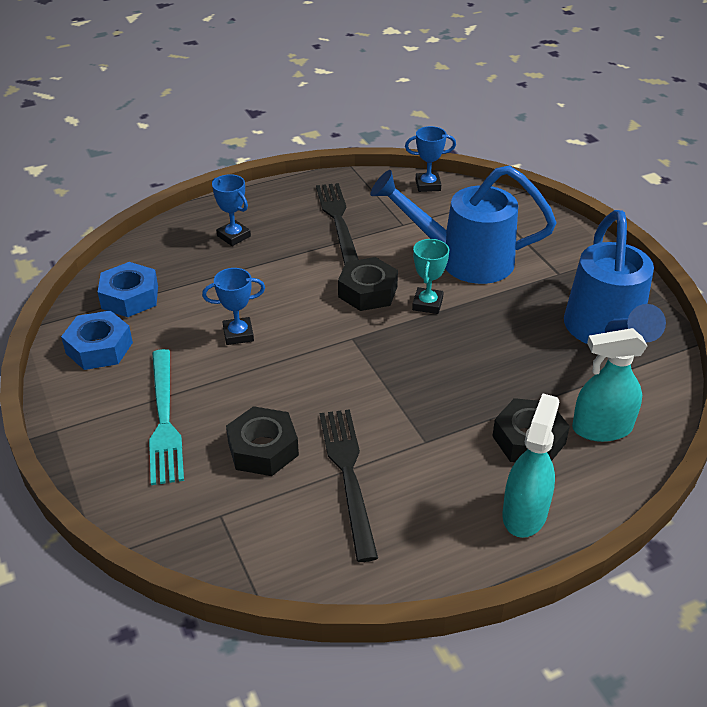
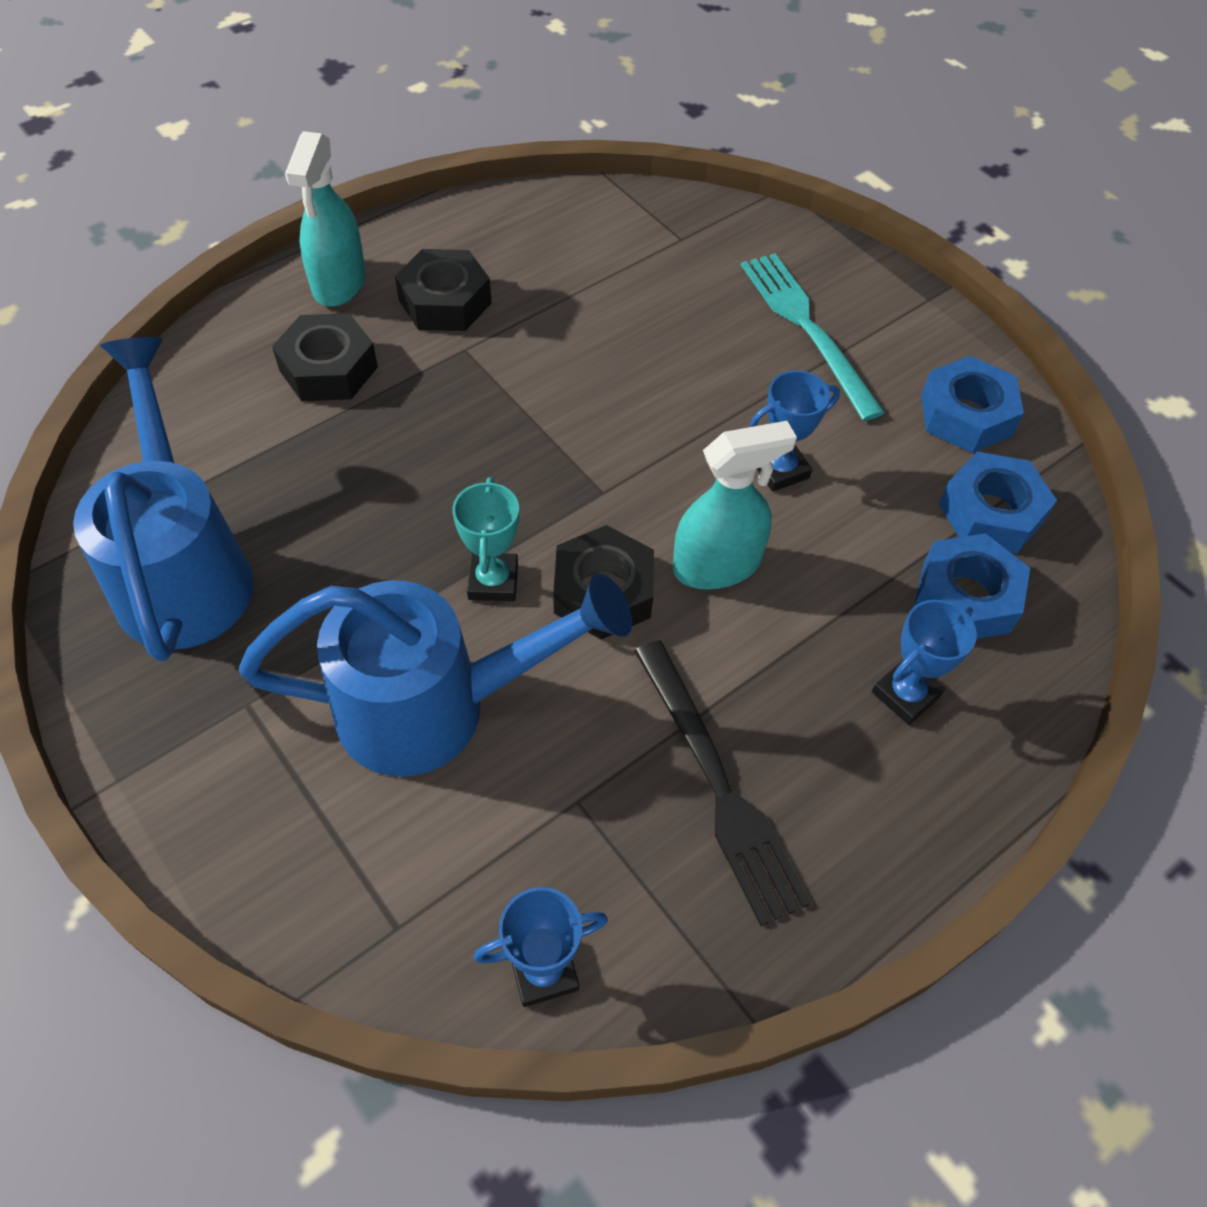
camera: 165 degrees right, 15 degrees up
(175, 265) = (966, 597): none -> blue nut
(234, 236) = (905, 694): blue trophy -> blue trophy turned 75 degrees counterclockwise
(263, 449) = (666, 311): black nut -> black nut (445, 302)
(348, 475) = (552, 295): black fork -> none
(601, 428) = (226, 398): turquoise spray bottle -> turquoise spray bottle (717, 565)

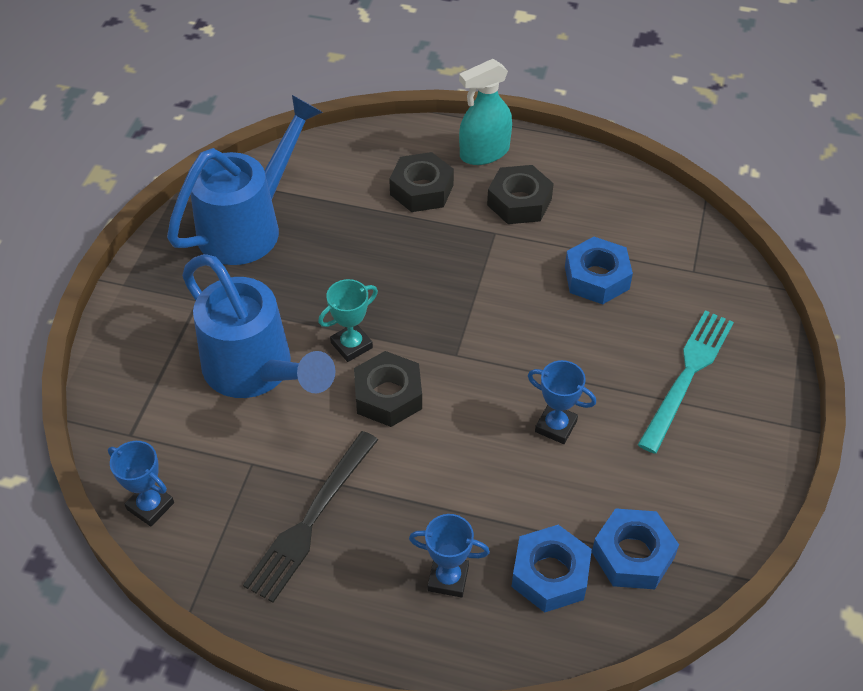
camera: 55 degrees right, 5 degrees down
(717, 565) = (455, 436): turquoise spray bottle -> none
(966, 415) = (704, 499): blue nut -> blue nut (596, 278)

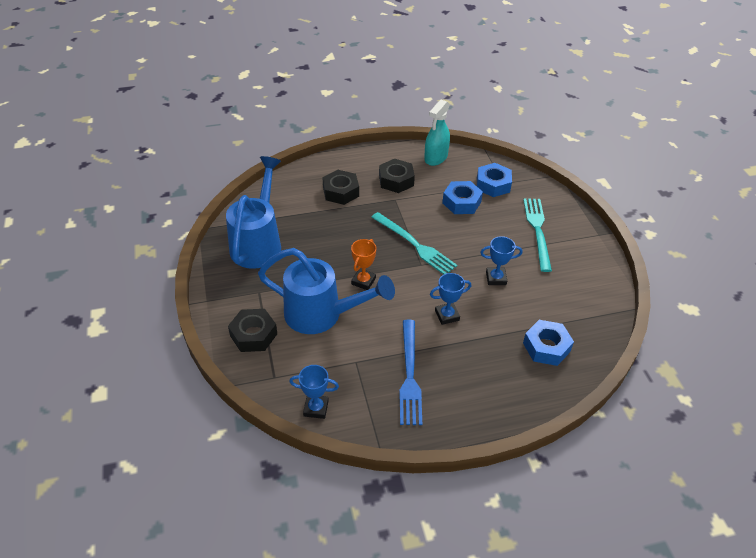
camera: 30 degrees left, 5 degrees down
(311, 519) = (409, 375): black fork -> blue fork
(351, 345) = (363, 281): turquoise trophy -> orange trophy
(388, 395) = (402, 298): black nut -> black nut (253, 335)
(448, 578) = (500, 371): blue trophy -> blue trophy (447, 315)
(470, 319) = (415, 245): none -> turquoise fork
(484, 153) = (359, 163): turquoise spray bottle -> turquoise spray bottle (435, 158)
(632, 555) = (576, 321): blue nut -> blue nut (493, 184)

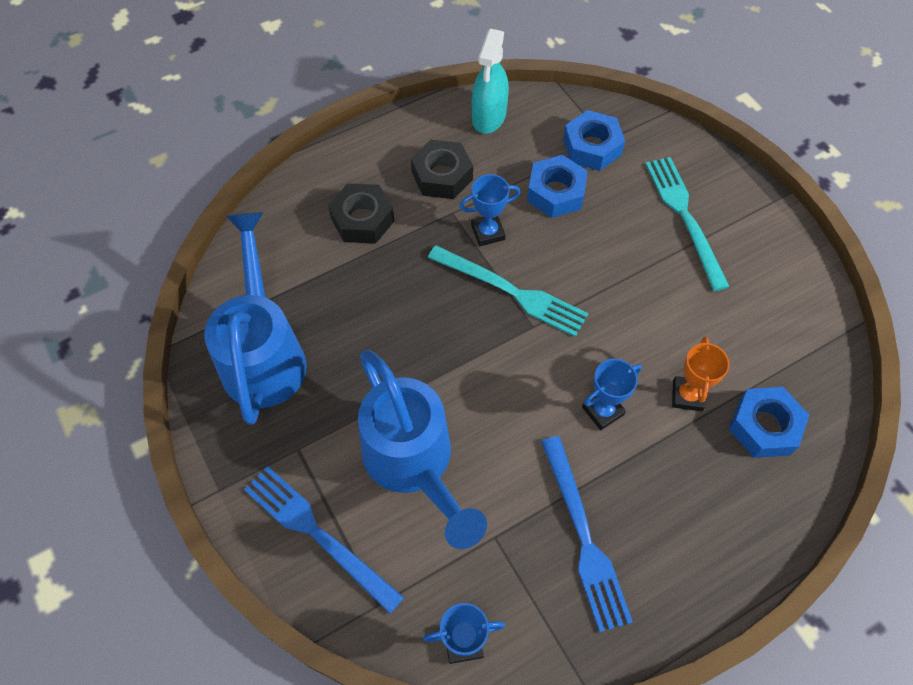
camera: 15 degrees left, 15 degrees up
(253, 335) = (318, 534): black nut -> blue fork
(322, 315) = (414, 465): blue watering can -> blue watering can turned 60 degrees clockwise
(363, 281) = (456, 382): orange trophy -> orange trophy (687, 395)
(496, 278) = (652, 321): blue trophy -> blue trophy (488, 232)

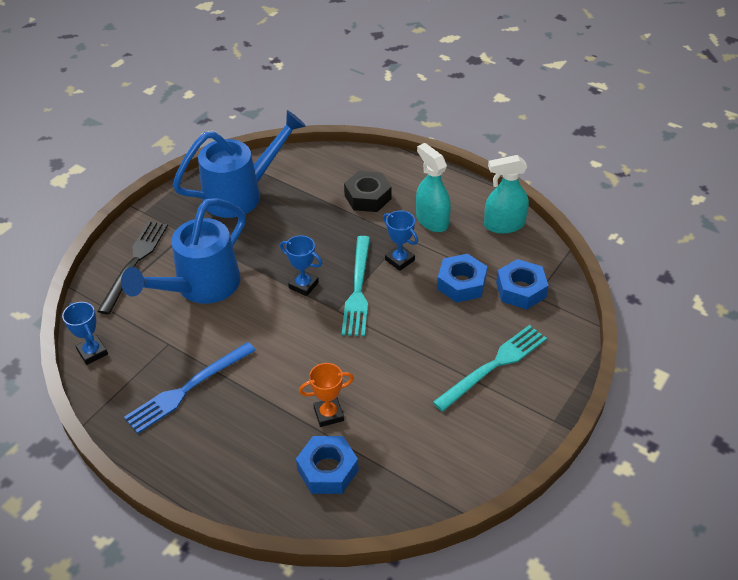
camera: 65 degrees right, 15 degrees down
(318, 534) = (135, 263): blue fork -> black fork
(442, 176) = (432, 220): black nut -> turquoise spray bottle
(603, 411) = (289, 369): blue trophy -> blue trophy (303, 285)

